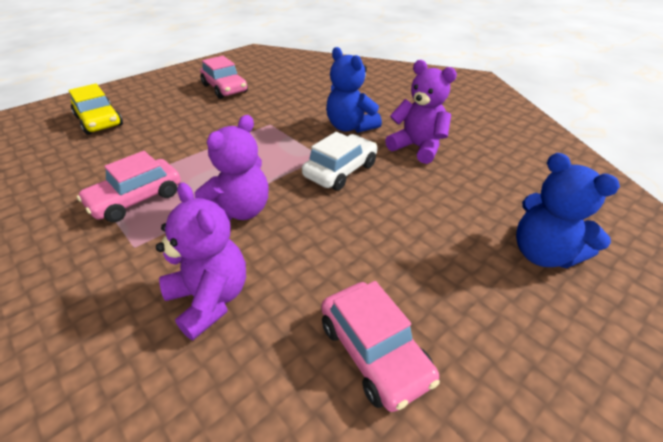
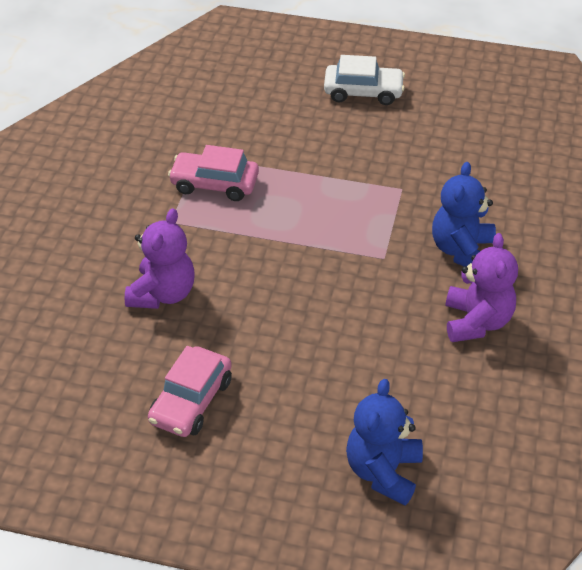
camera: 55 degrees right, 5 degrees up
(99, 121) = (284, 77): yellow car -> none
(225, 88) = (433, 110): pink car -> none
(240, 210) = (258, 251): purple teddy bear -> none
(340, 171) = (374, 283): white car -> white car (363, 92)

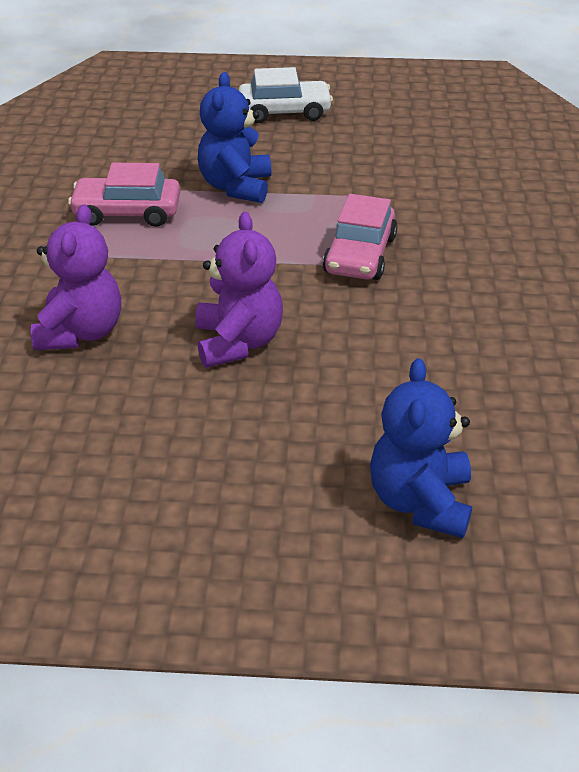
camera: 10 degrees left, 5 degrees down
(191, 401) = (140, 450): pink car -> pink car (360, 255)
(462, 250) = (444, 248): blue teddy bear -> blue teddy bear (236, 187)
(476, 322) = (485, 318): purple teddy bear -> purple teddy bear (238, 342)

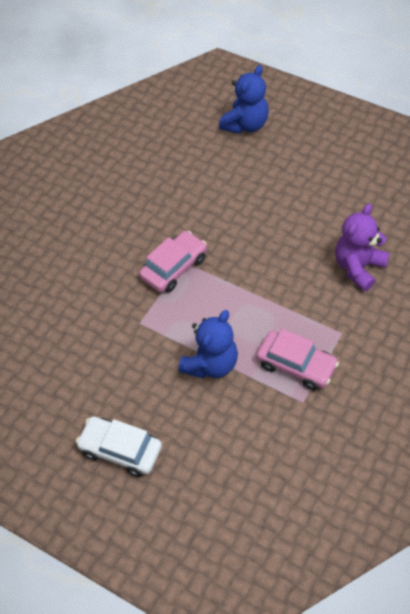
camera: 150 degrees left, 15 degrees up
(238, 342) = (277, 230): purple teddy bear -> none

